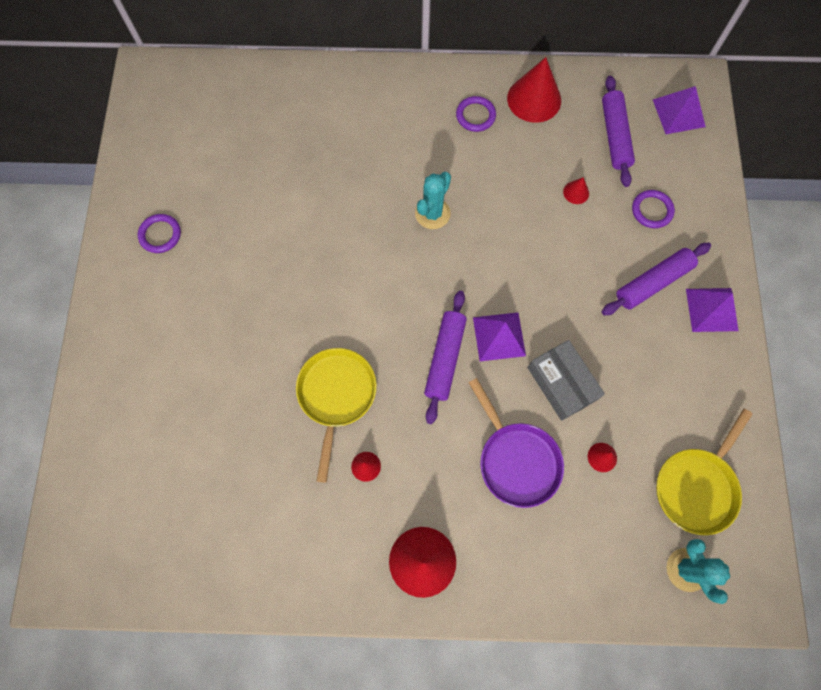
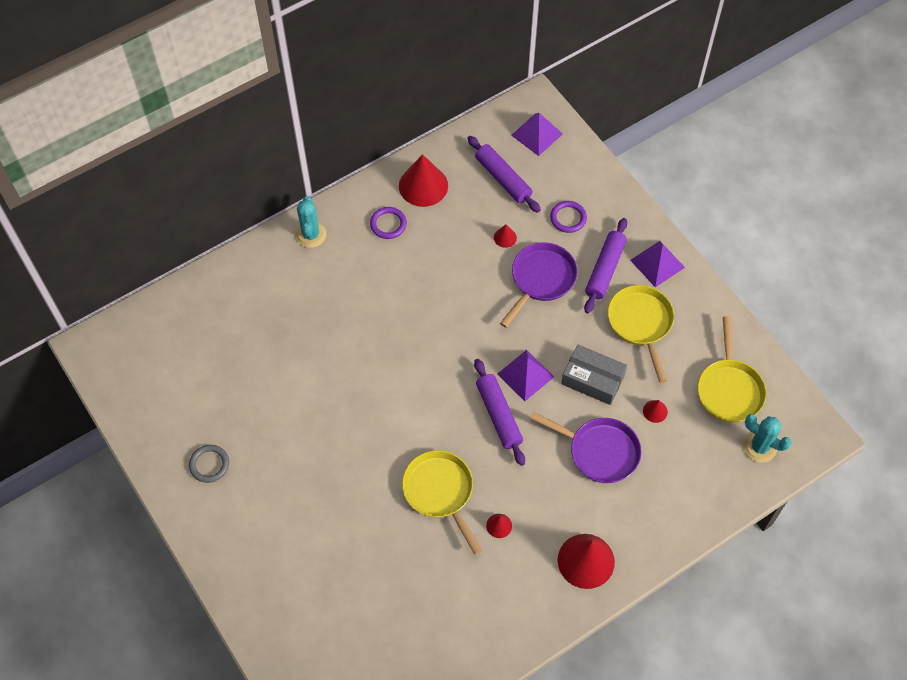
camera: 35 degrees left, 10 degrees down
(160, 235) = (209, 464): purple ring -> grey ring
(432, 213) = (411, 317): turquoise cactus -> turquoise cactus (311, 235)
(582, 253) = (541, 279): none -> purple pan
(651, 359) = (641, 323): none -> yellow pan

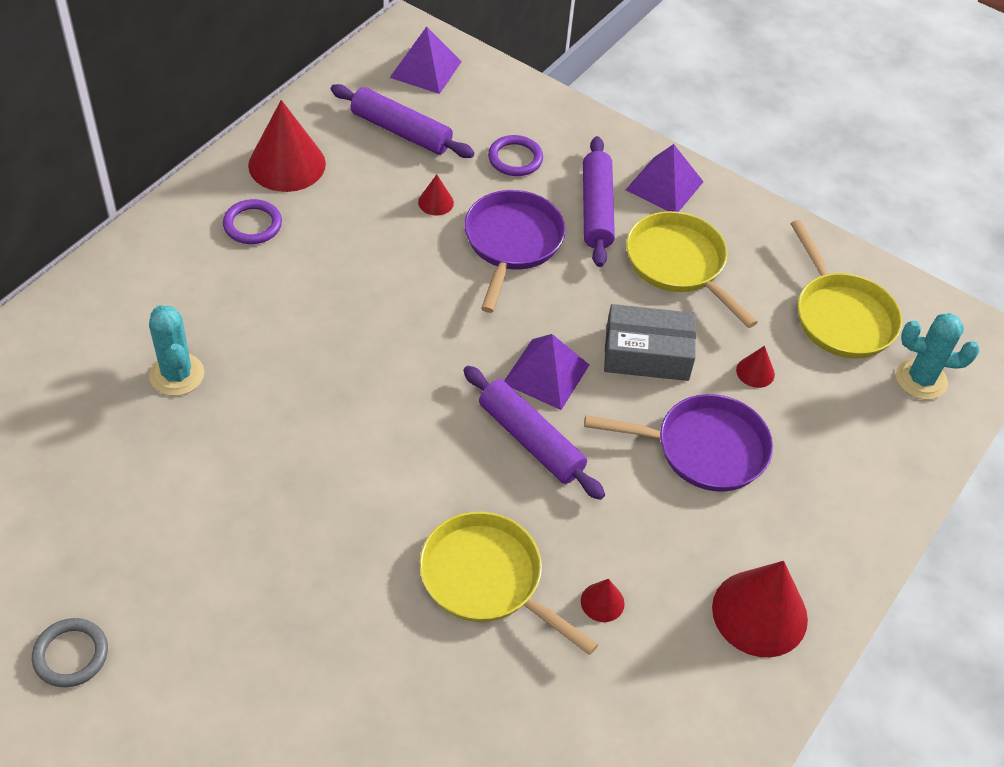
camera: 25 degrees left, 10 degrees down
(311, 235) = (134, 266): turquoise cactus -> turquoise cactus (177, 375)

